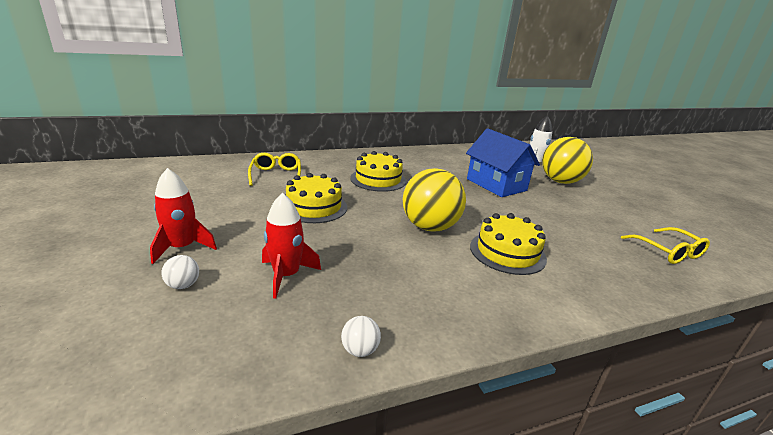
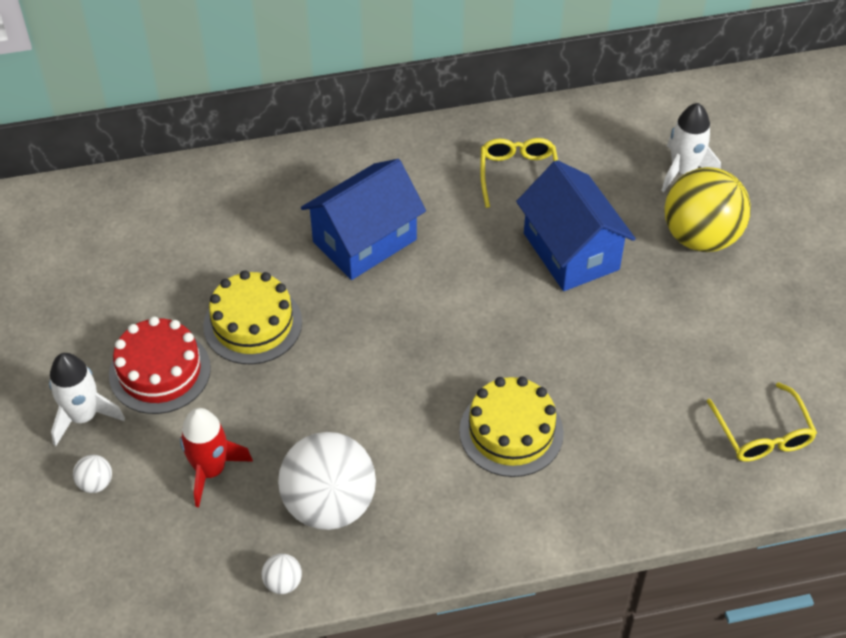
camera: 10 degrees right, 25 degrees up
(182, 247) = (83, 416): red rocket -> white rocket
(247, 226) = (160, 371): none -> red cake
(276, 175) = (197, 233): yellow glasses -> yellow glasses (518, 175)
(378, 179) = (365, 241): yellow cake -> blue house
(389, 294) = (329, 504): none -> white ball
(430, 227) = (416, 374): yellow ball -> none

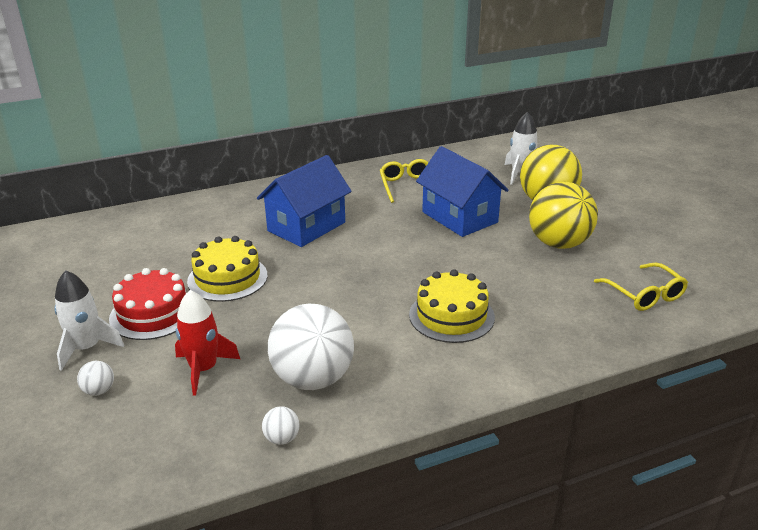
camera: 10 degrees left, 20 degrees down
(687, 323) = (559, 243): none -> yellow ball

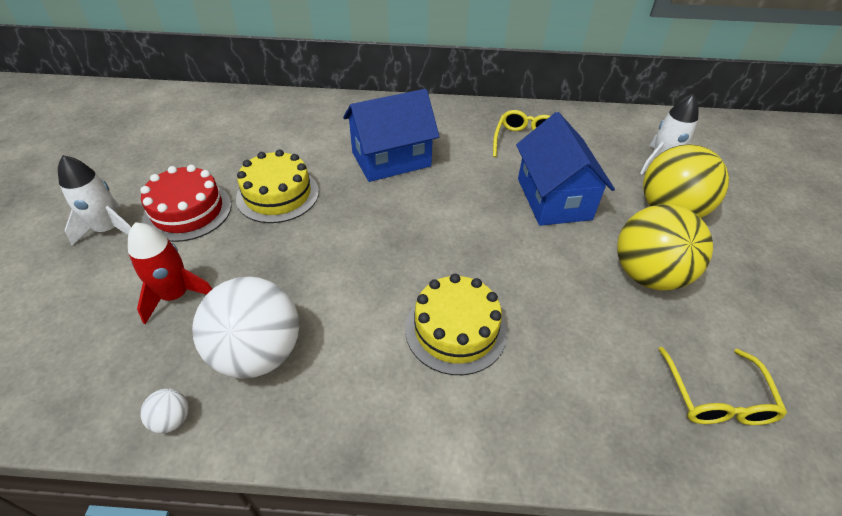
camera: 25 degrees right, 15 degrees up
(99, 391) = (78, 282): white ball -> none

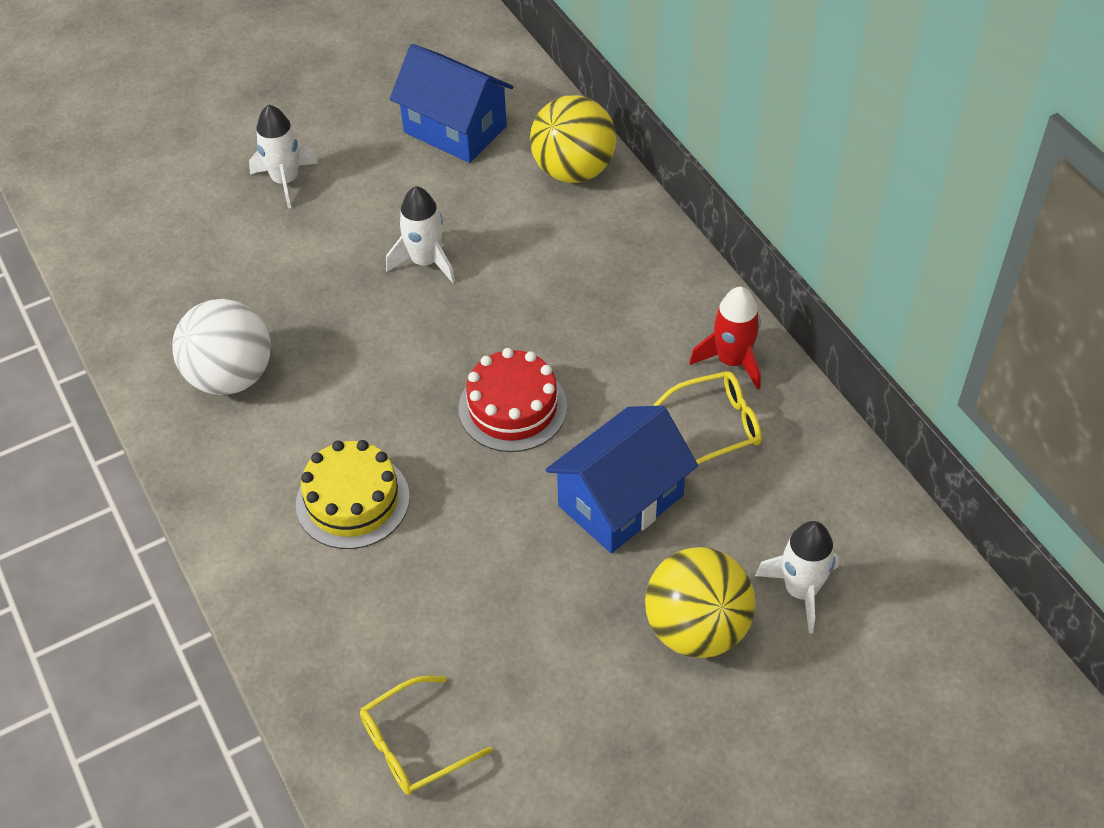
camera: 60 degrees right, 5 degrees up
(172, 419) = (141, 366): white ball -> none
(176, 295) = (249, 281): red rocket -> red rocket (732, 361)
(188, 211) = (349, 214): red cake -> red cake (512, 407)
(278, 195) = (425, 261): yellow cake -> white rocket
(391, 159) = (564, 317): blue house -> blue house (455, 129)
(648, 275) = (554, 638): yellow ball -> yellow ball (573, 170)

